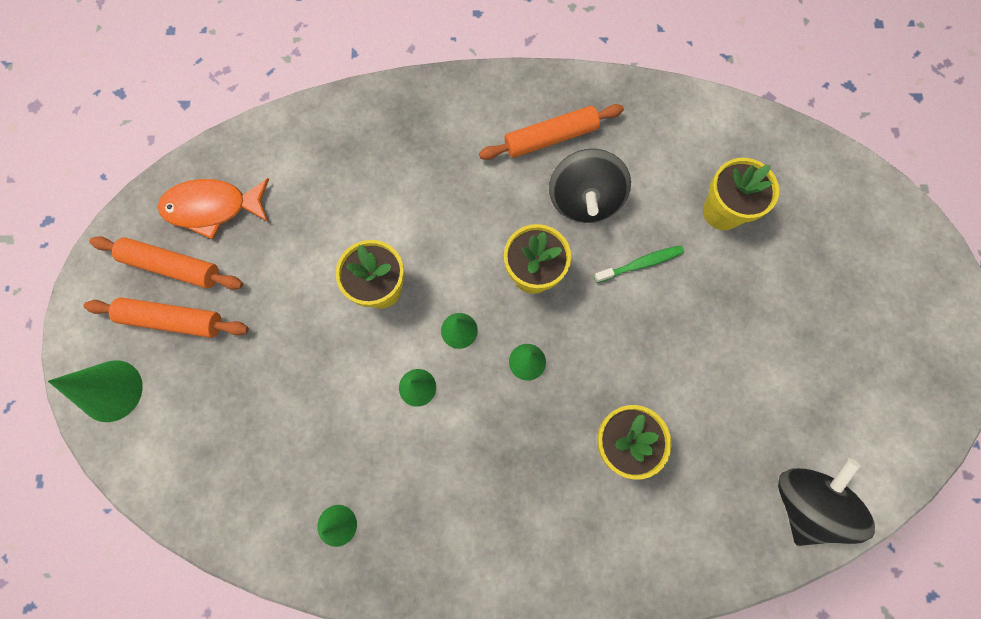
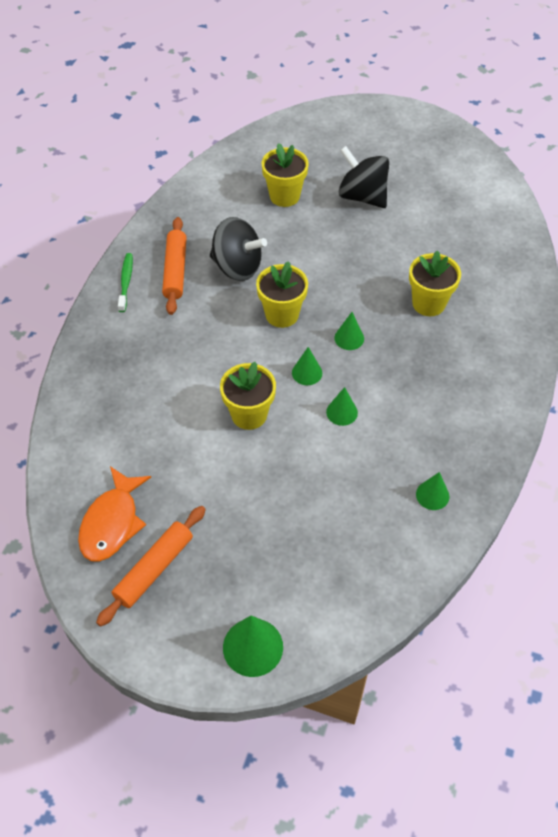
camera: 70 degrees left, 20 degrees down
(173, 320) = (207, 580): orange rolling pin -> none
(640, 264) = (303, 251): green toothbrush -> green toothbrush (126, 282)
(804, 501) = (499, 224): black spinning top -> black spinning top (362, 196)

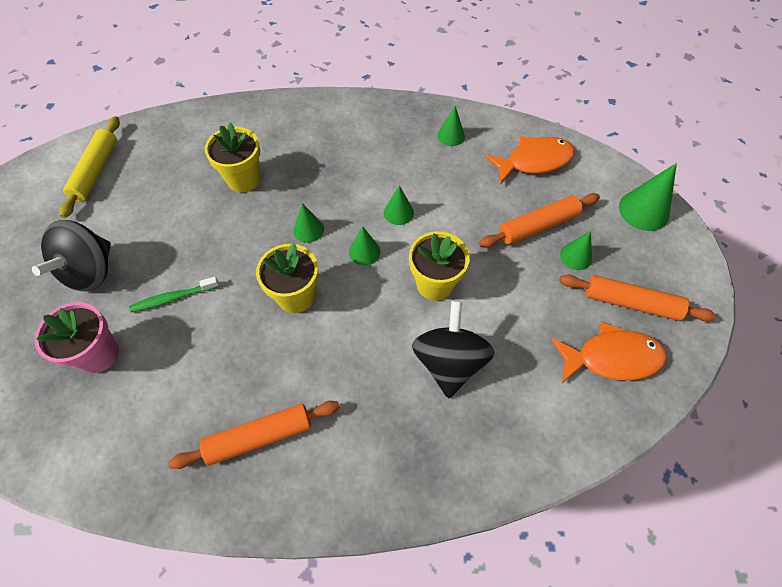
camera: 110 degrees left, 5 degrees up
(126, 282) = (295, 494): green toothbrush -> green toothbrush (173, 298)
(226, 545) = (576, 256): none -> green cone
(237, 267) = (235, 366): black spinning top -> black spinning top (449, 362)
(276, 528) = (538, 226): none -> orange rolling pin
(284, 196) = (98, 354): yellow flower pot -> pink flower pot
(365, 565) = (534, 161): none -> orange fish
(474, 206) = (96, 171): none -> yellow rolling pin

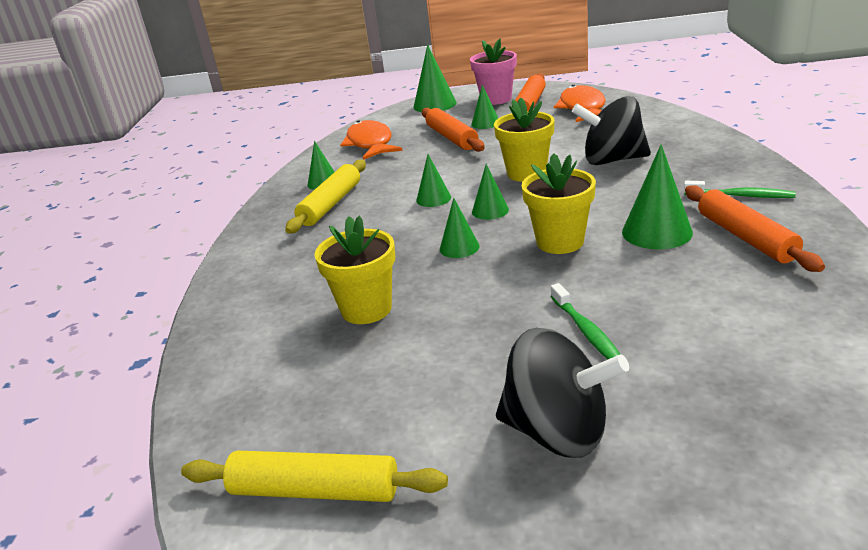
camera: 85 degrees left, 30 degrees down
(98, 354) = (705, 381): pink flower pot -> pink flower pot (496, 99)
(290, 369) = (657, 232): none -> green cone
(337, 460) = (741, 196): none -> green toothbrush
(406, 145) = (331, 204): none -> yellow rolling pin

